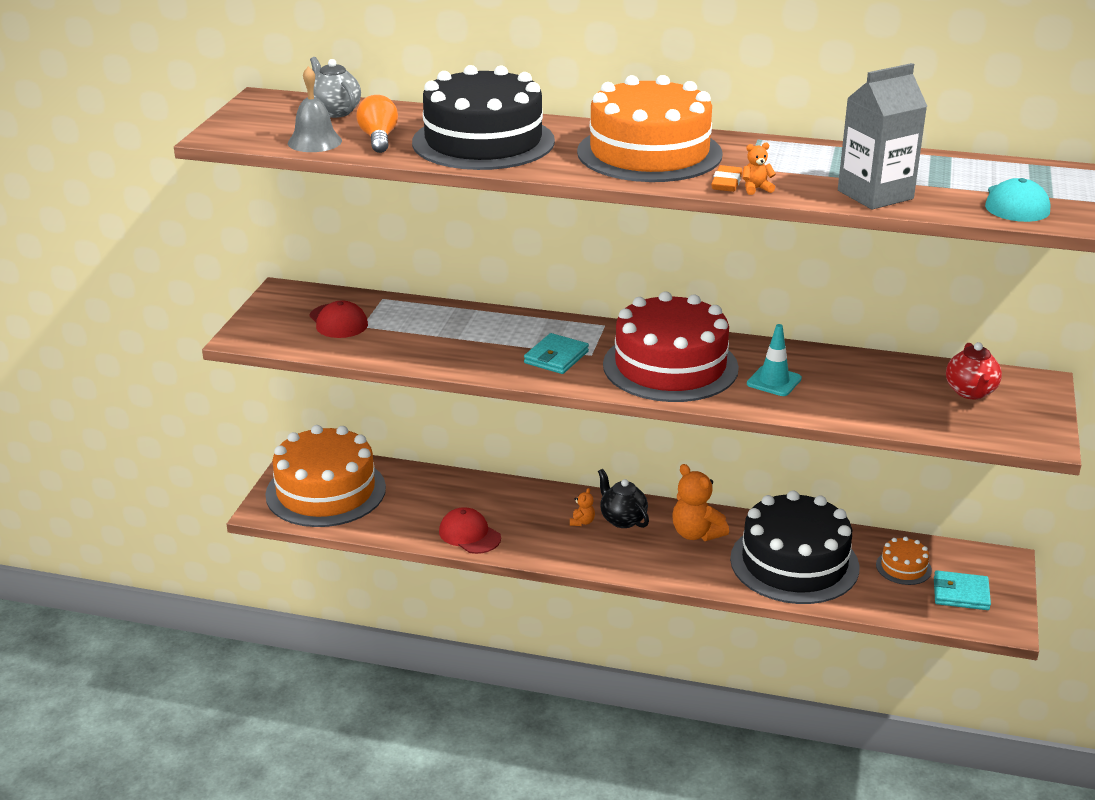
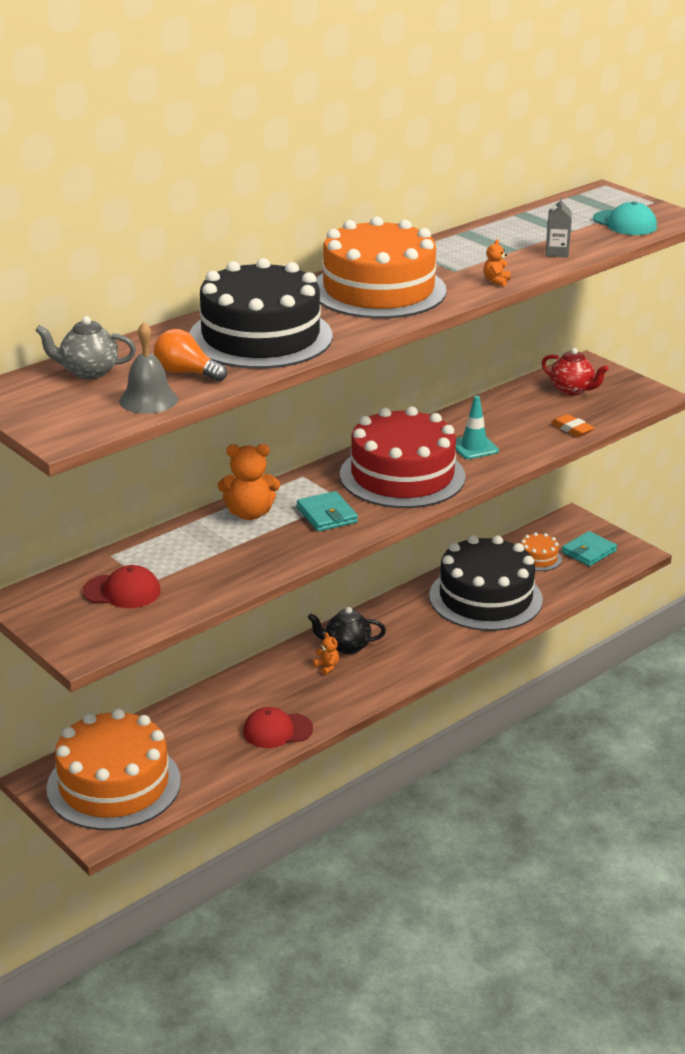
camera: 55 degrees left, 0 degrees up
(696, 533) = (403, 622): orange teddy bear -> orange teddy bear (249, 513)
(726, 183) = (472, 286): orange eraser -> orange eraser (572, 429)
(875, 195) = (557, 252): grey carton -> grey carton, size x0.50

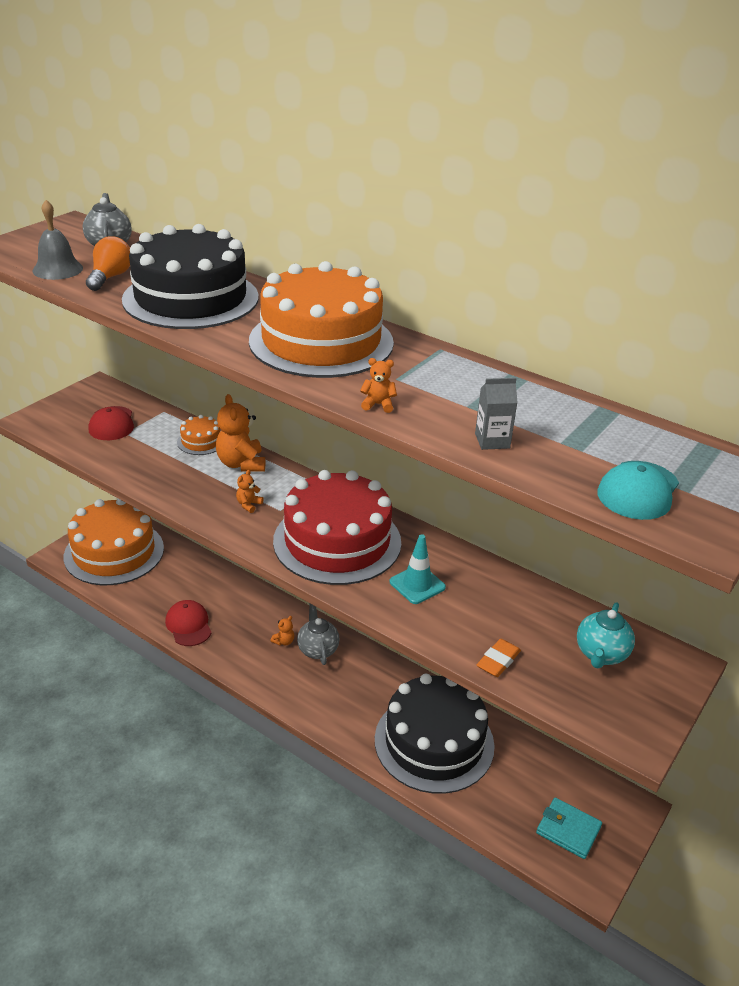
camera: 75 degrees right, 5 degrees up
(327, 515) = (248, 505): turquoise wallet -> orange teddy bear
(346, 646) = (318, 649): black teapot -> grey teapot
(538, 558) = (531, 781): orange cake -> orange cake (201, 441)
(572, 390) = (601, 654): red teapot -> turquoise teapot

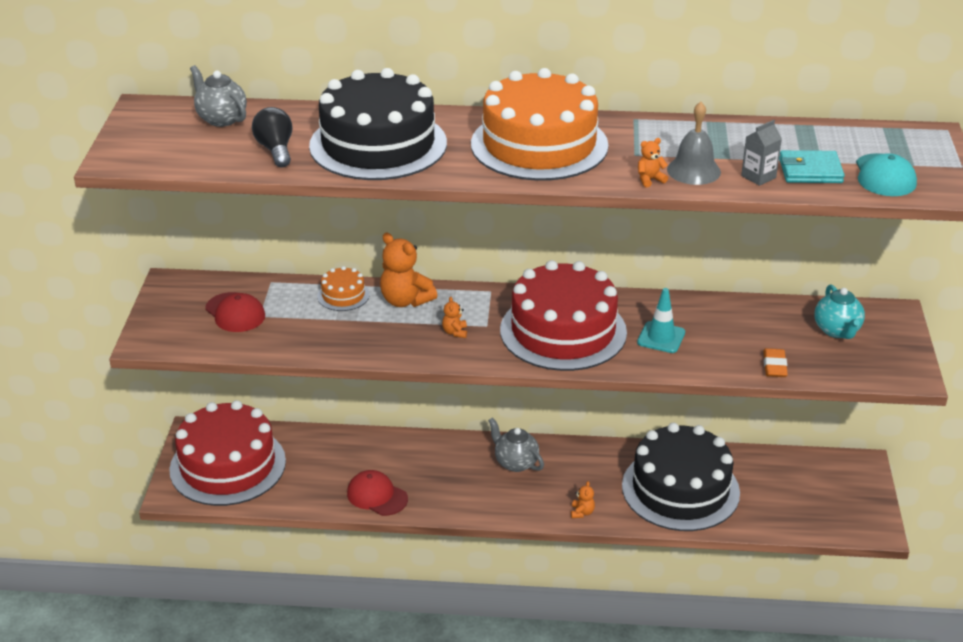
camera: 30 degrees left, 0 degrees up
(57, 269) = (214, 159): grey bell -> grey bell (693, 170)
(110, 277) = (275, 150): orange light bulb -> black light bulb
(114, 552) = (228, 465): orange cake -> red cake
(284, 641) = (479, 470): orange teddy bear -> orange teddy bear (582, 512)
(568, 830) = (832, 502): turquoise wallet -> turquoise wallet (810, 171)

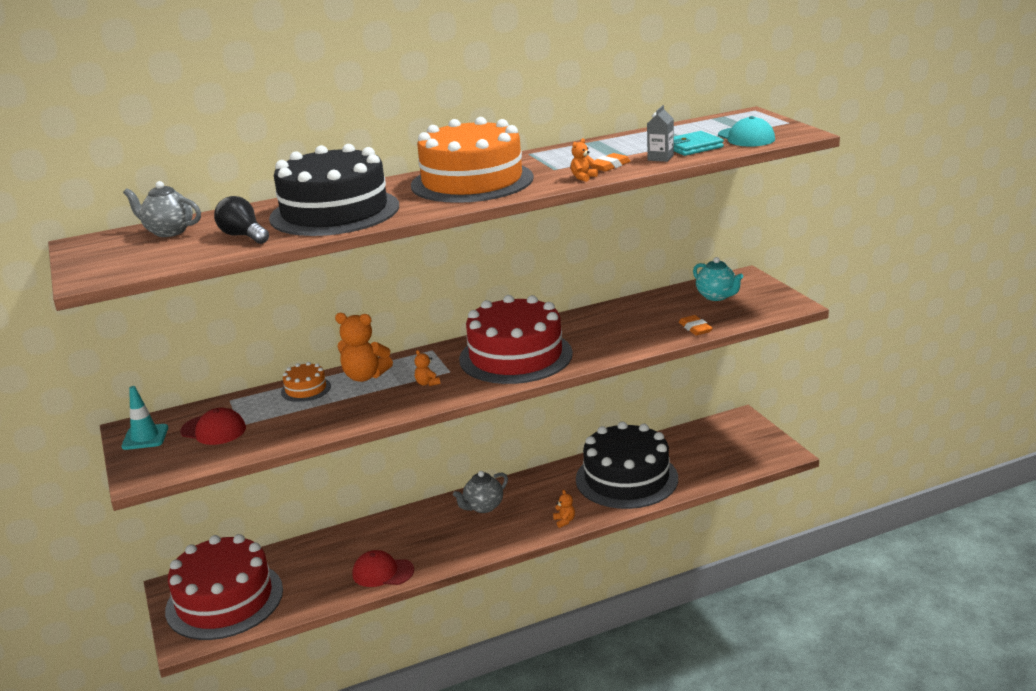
camera: 25 degrees left, 10 degrees down
(515, 463) = (483, 507): grey teapot -> grey teapot turned 60 degrees counterclockwise
(661, 337) = (595, 337): turquoise traffic cone -> turquoise traffic cone (145, 437)
(693, 170) = (609, 166): grey bell -> orange eraser

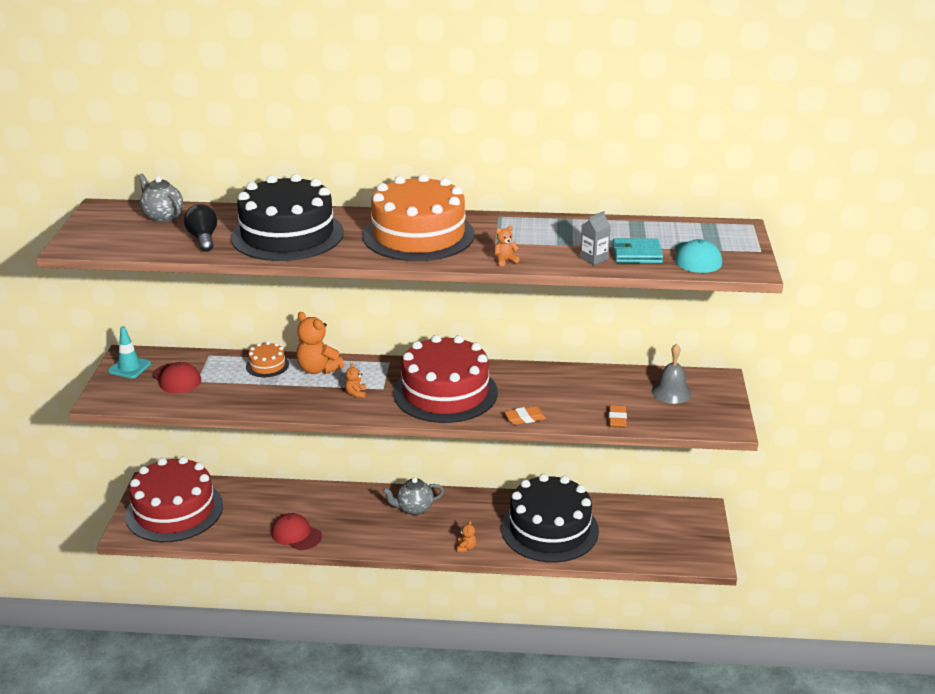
camera: 25 degrees right, 5 degrees up
(609, 166) = (542, 254): orange eraser -> orange eraser (525, 418)
(716, 296) = (671, 392): turquoise teapot -> grey bell

